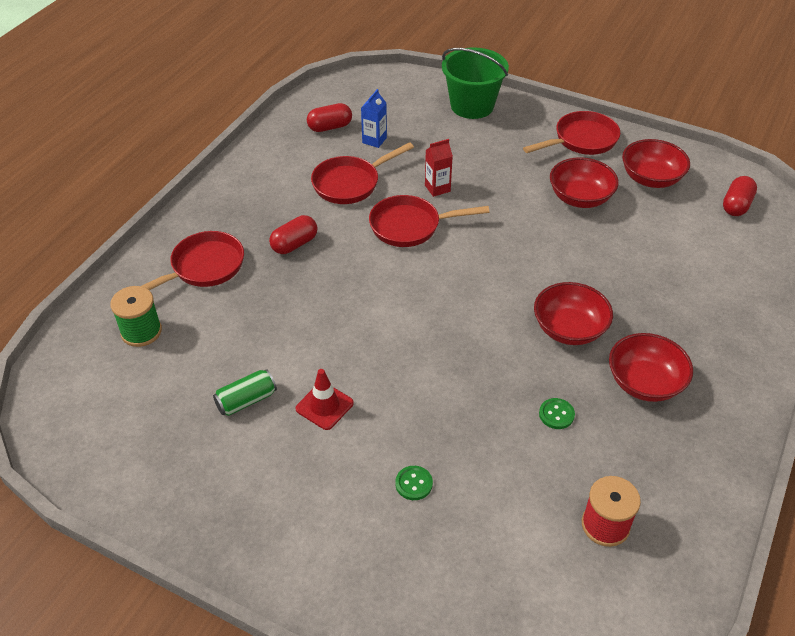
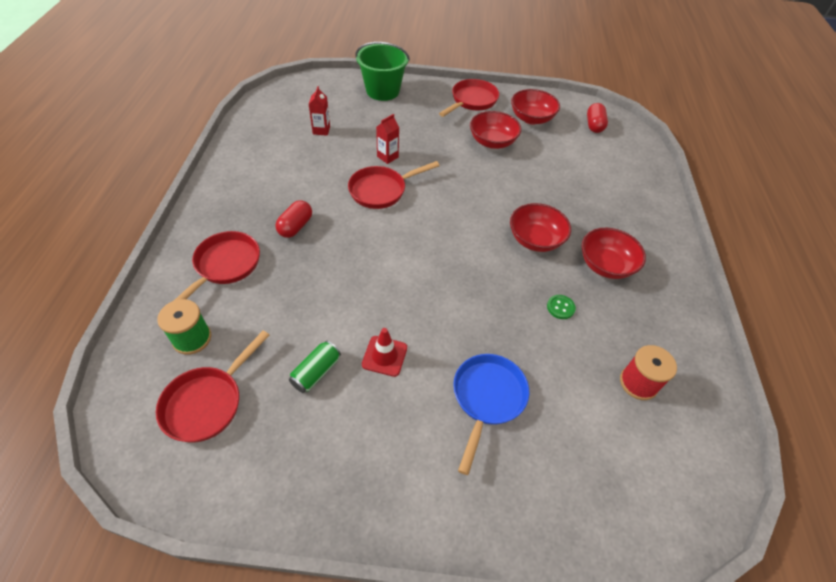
camera: 25 degrees left, 5 degrees up
(330, 127) = (281, 127): red capsule -> none
(350, 183) = (318, 167): red pan -> red pan (207, 402)
(374, 140) = (321, 130): blue carton -> red carton
(413, 484) = (487, 399): green button -> blue pan

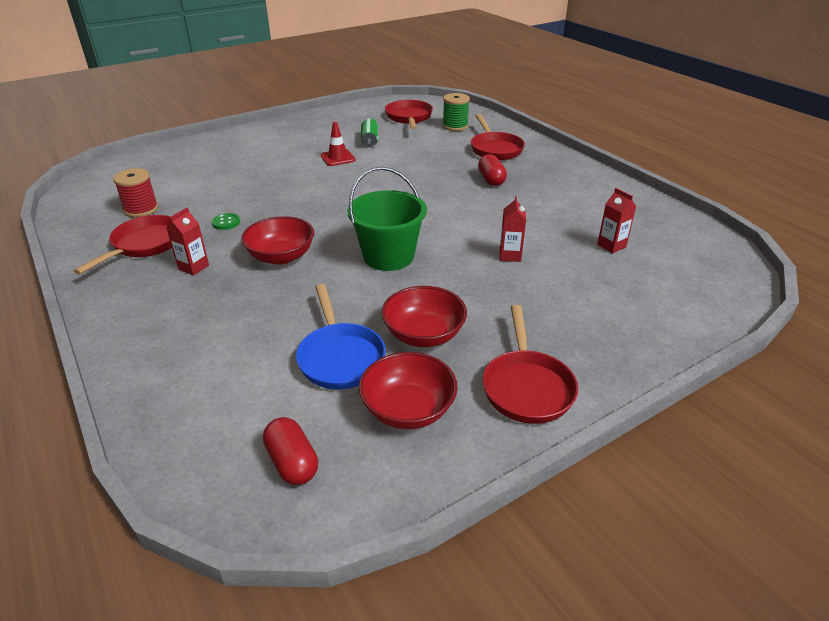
camera: 145 degrees right, 15 degrees down
(381, 190) = (469, 228): red pan -> red pan (144, 245)
(382, 91) = (650, 327): green bucket -> green bucket (388, 256)
(487, 399) = (254, 167): blue pan -> blue pan (340, 357)
(605, 265) = (194, 267): red bowl -> red carton

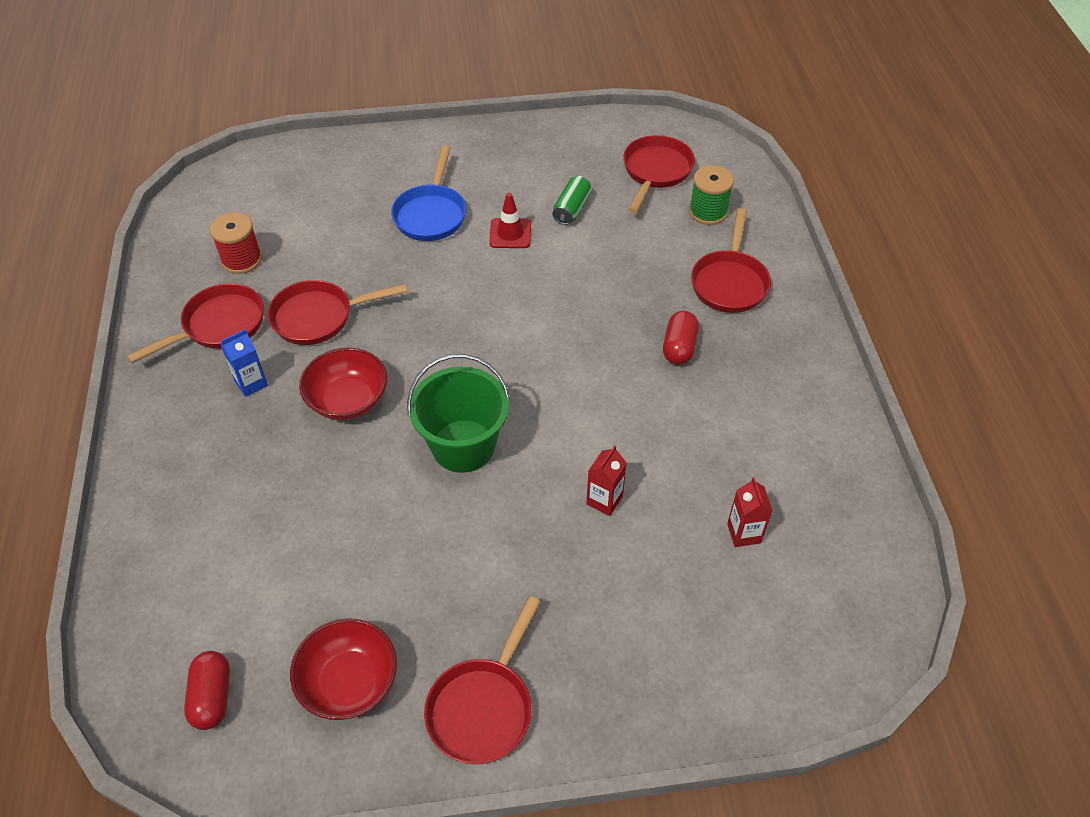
camera: 25 degrees right, 15 degrees up
(194, 267) = (251, 383): red carton -> blue carton
(226, 222) = (319, 317): green button -> red pan
(340, 357) = (325, 582): blue pan -> blue pan (431, 214)
(424, 334) = (426, 586): red bowl -> none

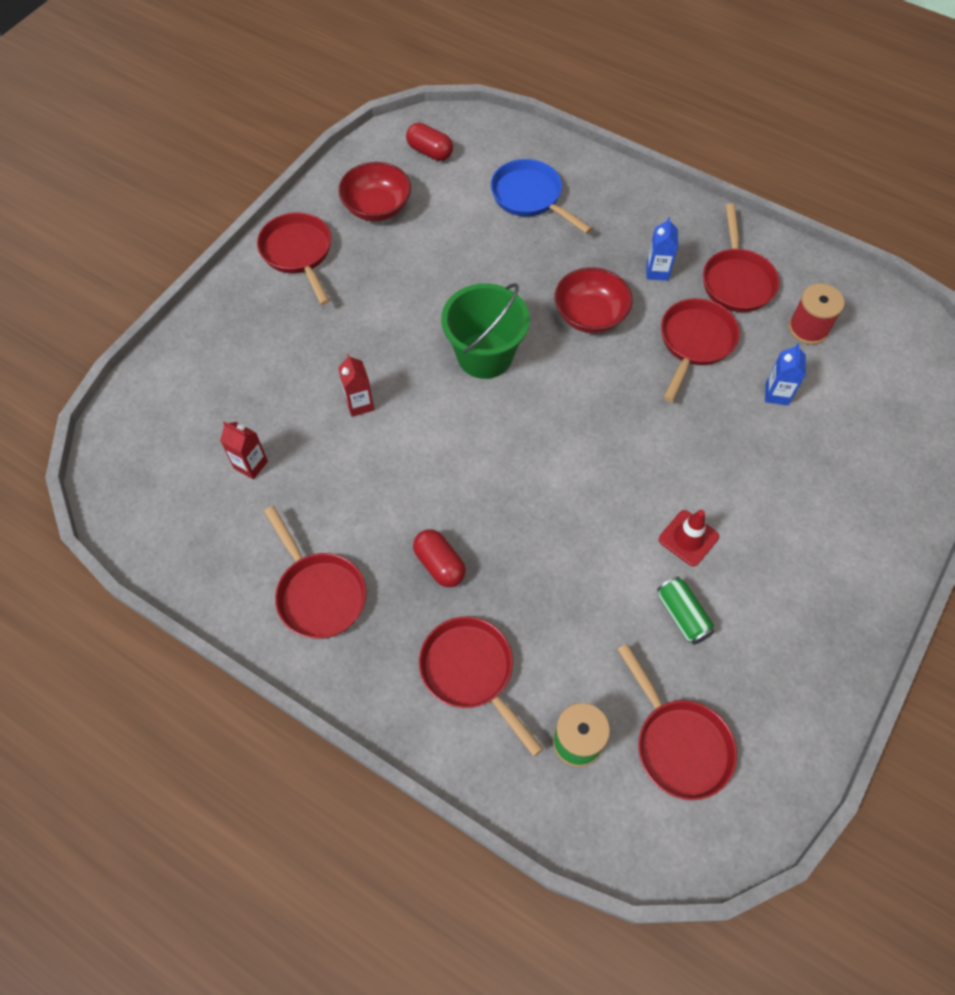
camera: 130 degrees right, 10 degrees up
(331, 247) = (776, 394): none -> blue carton
(431, 214) = (766, 493): blue pan -> blue pan (530, 197)
(782, 400) = (318, 593): none -> red pan

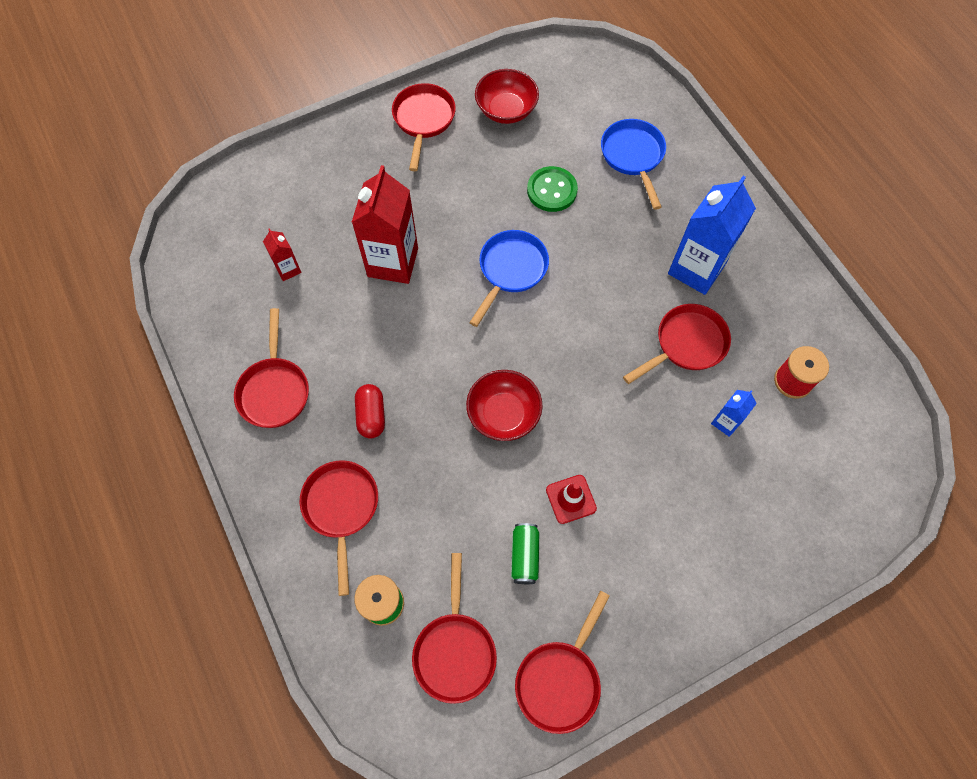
camera: 30 degrees right, 5 degrees up
(359, 404) = (393, 262): red carton -> red carton, size x2.11
(430, 152) = (577, 81): red capsule -> none
(474, 262) = (552, 190): none -> green button
(485, 355) = (510, 270): green bucket -> blue pan
(590, 315) = (615, 279): red bowl -> red bowl (503, 414)
(657, 271) = (696, 269): blue carton -> blue carton, size x2.11
(736, 280) = (759, 309): red pan -> red pan (560, 679)

